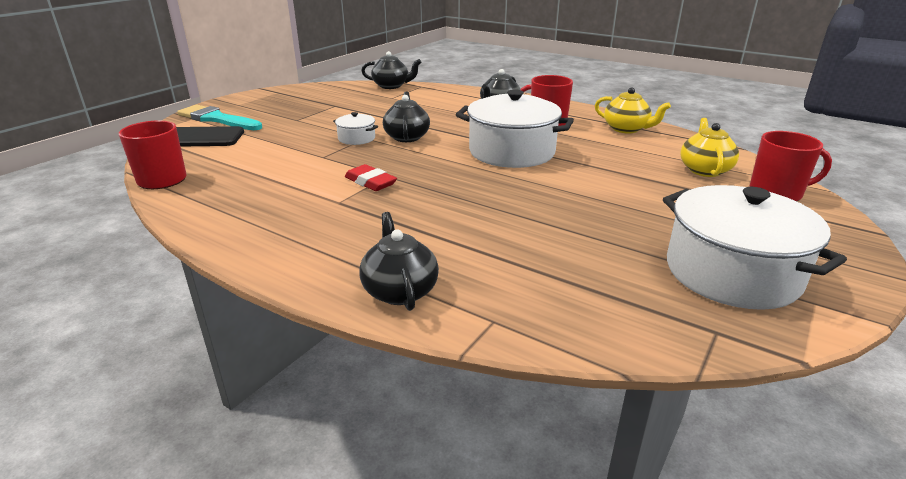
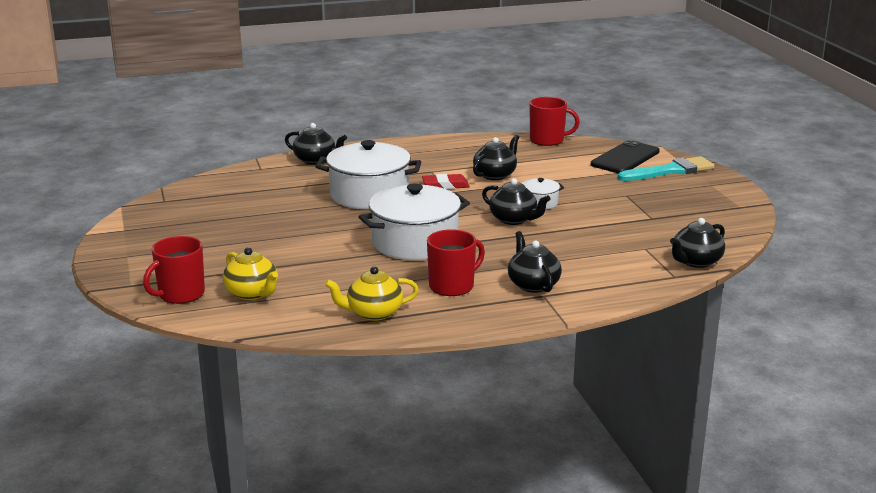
camera: 130 degrees right, 5 degrees down
(309, 171) = (495, 175): none -> black teapot
(732, 273) = (174, 226): white pot -> white pot (369, 195)

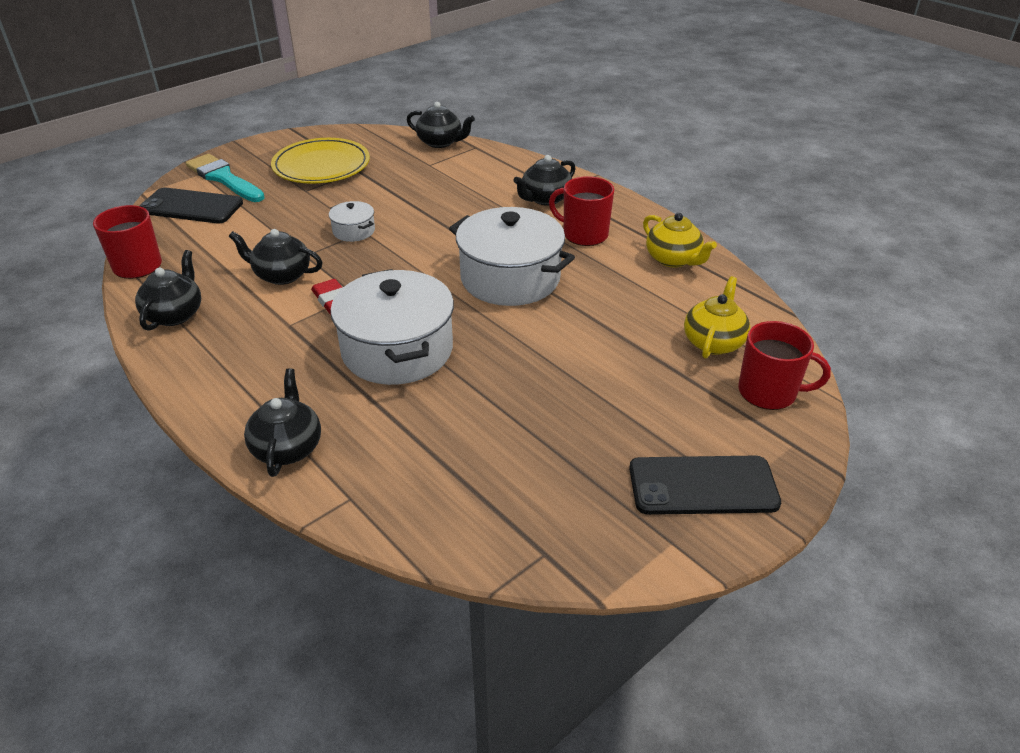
camera: 115 degrees left, 15 degrees up
(143, 248) = (703, 486): none -> black phone
(514, 219) = (409, 236): black teapot -> black teapot (175, 314)
(672, 206) = (321, 166): none -> yellow plate

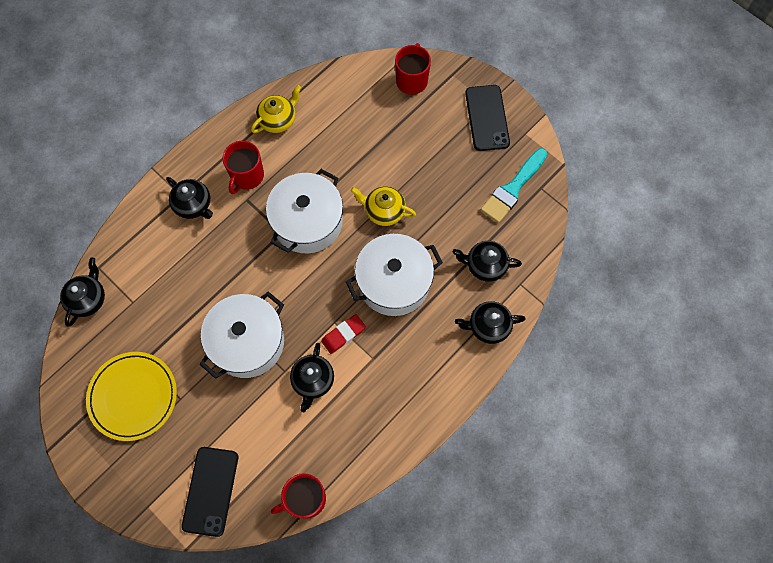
camera: 95 degrees left, 30 degrees up
(175, 314) = (367, 443): black teapot -> black teapot (485, 265)
(223, 178) = (157, 480): turquoise brush -> turquoise brush (512, 188)
(354, 231) = (247, 342): white pot -> white pot, size x2.19
(713, 342) = (369, 103): yellow teapot -> yellow teapot (384, 211)

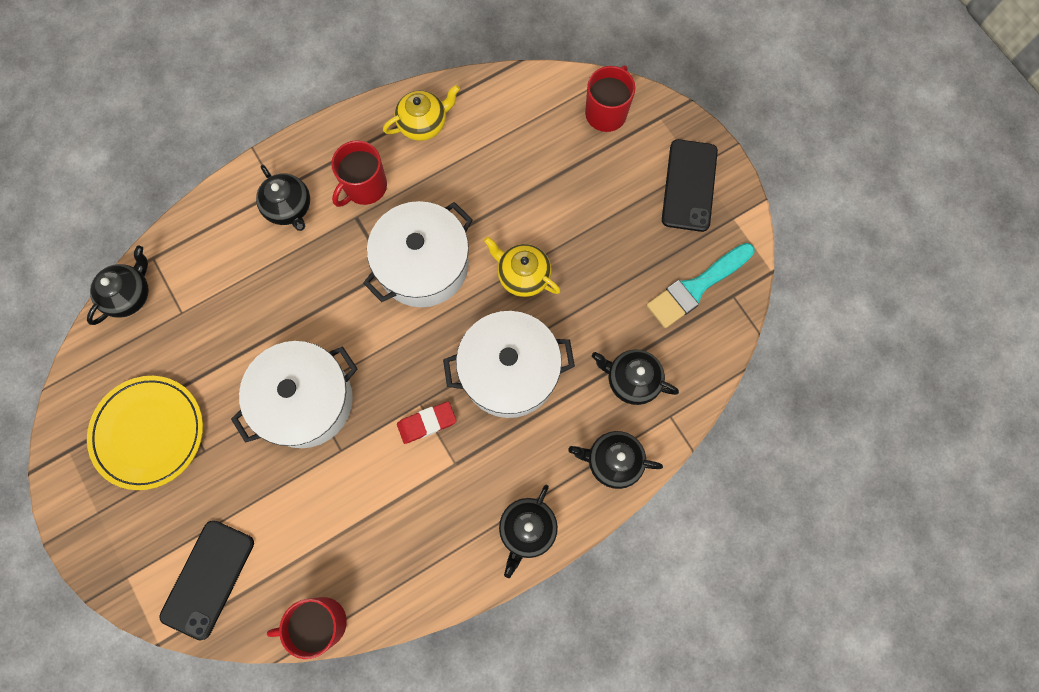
camera: 15 degrees right, 5 degrees up
(313, 381) = (372, 472): black teapot -> black teapot (527, 529)

